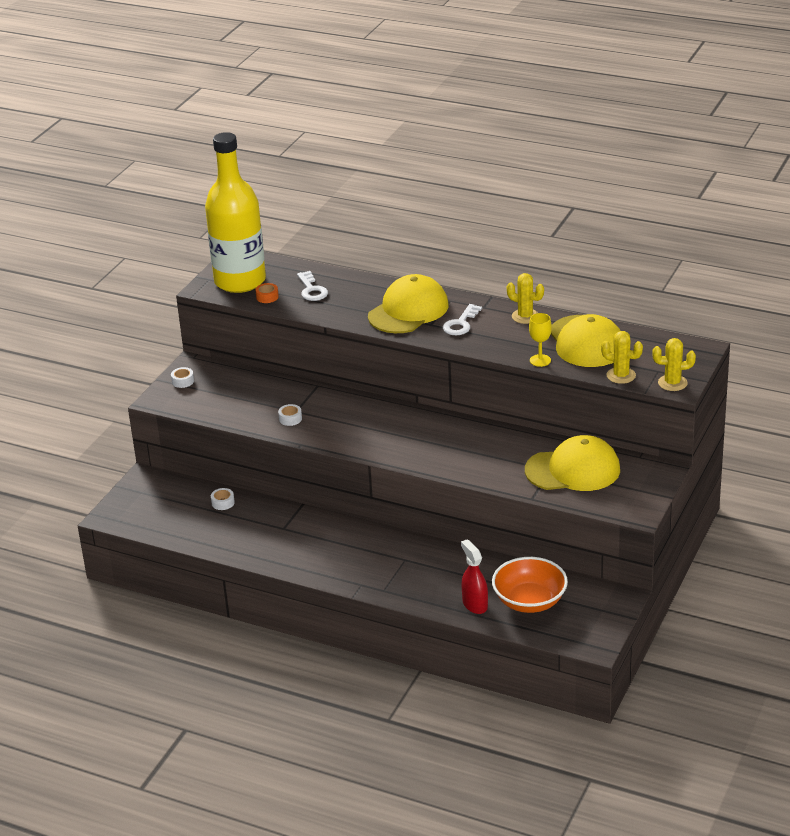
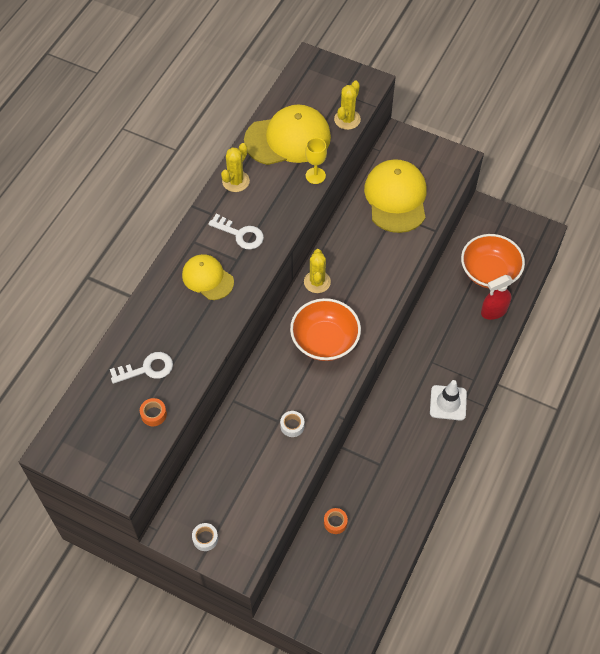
camera: 90 degrees left, 25 degrees up
(223, 503) = (335, 522): white tape -> orange tape
(240, 281) = (112, 444): yellow bottle -> none
(354, 572) = (448, 403): none -> white traffic cone
(385, 432) = (325, 340): none -> orange bowl
(408, 310) = (207, 278): yellow cap -> yellow cap, size x0.59
(672, 383) = (362, 86): yellow cactus -> yellow cactus (317, 282)

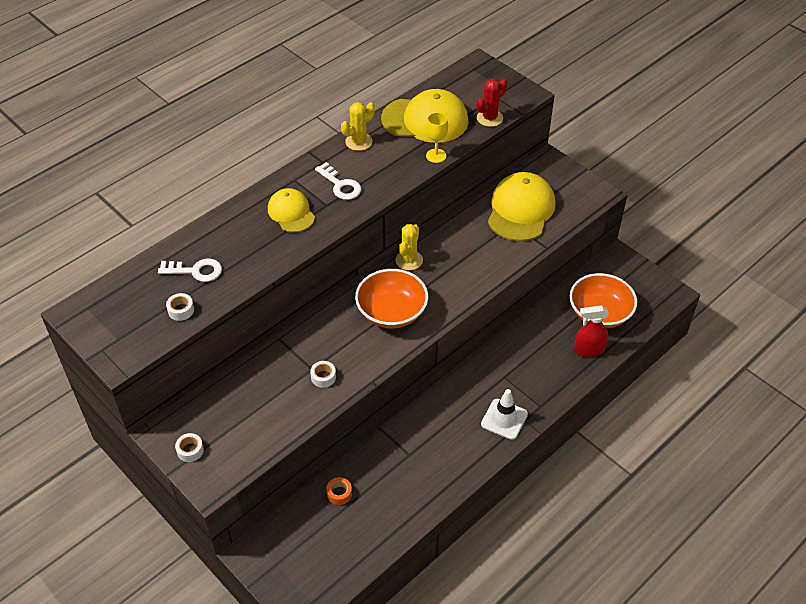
camera: 20 degrees right, 10 degrees down
(153, 414) = (181, 310): orange tape -> white tape
(347, 119) = (489, 118): yellow cactus -> red cactus

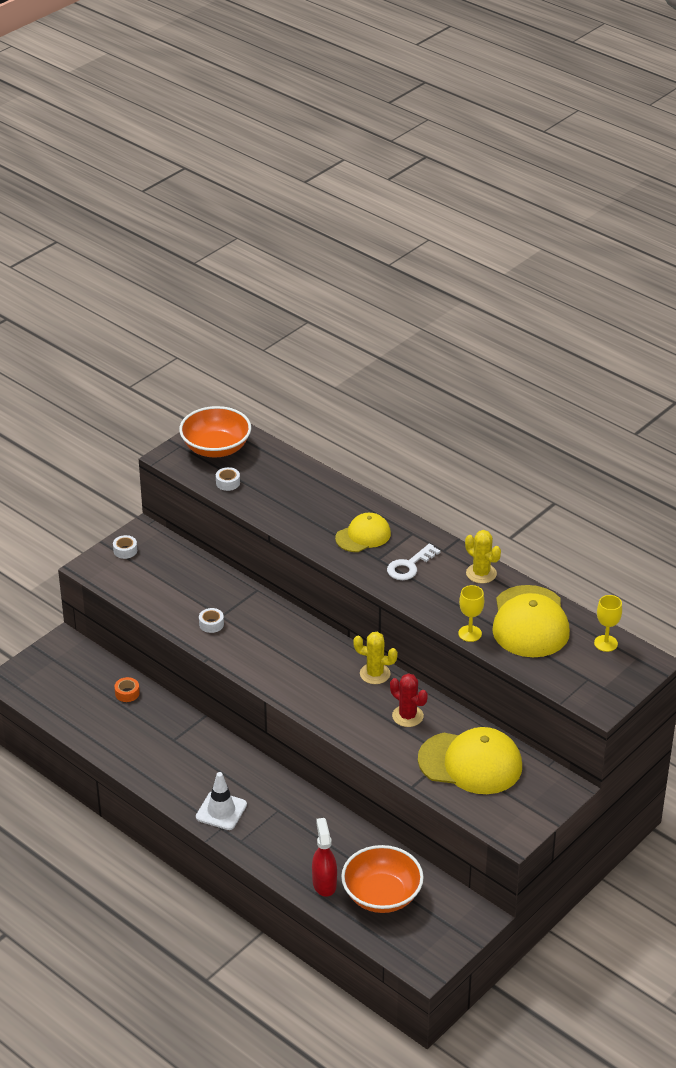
camera: 85 degrees right, 10 degrees down
(196, 271) = (277, 485): white key -> none
(392, 312) = (299, 665): orange bowl -> orange bowl (216, 448)
(455, 82) = (605, 643): none -> yellow goblet
(489, 118) = (545, 675): red cactus -> red cactus (407, 716)

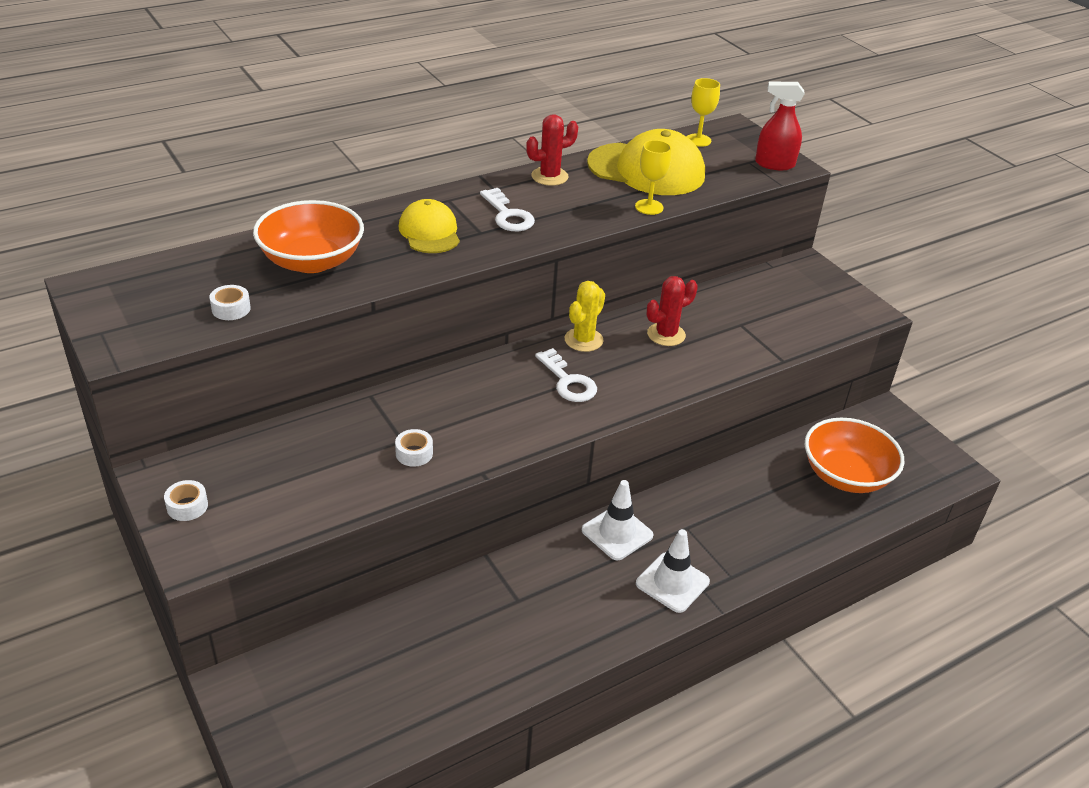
camera: 75 degrees left, 0 degrees up
(127, 693) = (398, 631): orange tape -> none
(216, 448) = (141, 301): orange bowl -> orange bowl (312, 261)
(255, 774) = (617, 533): none -> white traffic cone
(321, 676) = (568, 381): none -> white key
(324, 883) = (820, 518): red spray bottle -> red spray bottle (774, 164)
(470, 763) = (756, 312): yellow cap -> none
(481, 573) = (549, 176): yellow cactus -> red cactus

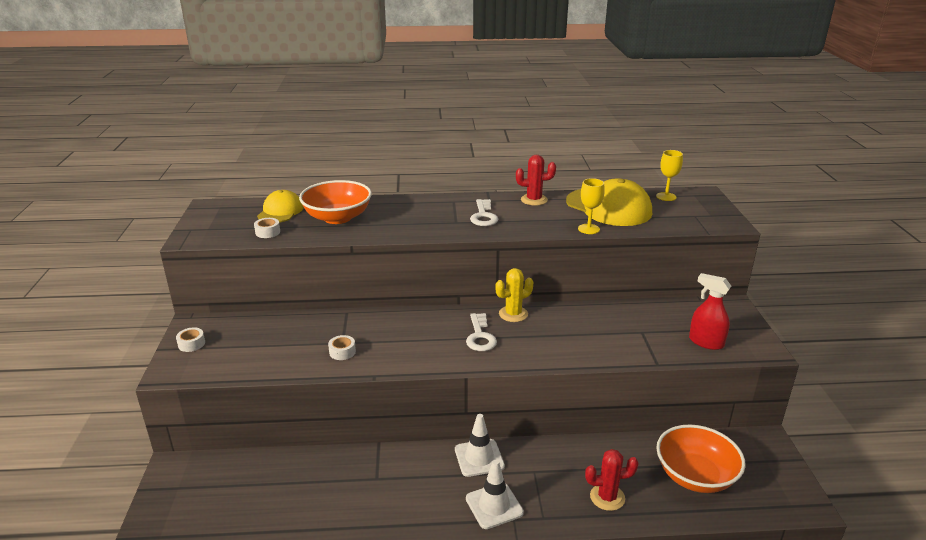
camera: 30 degrees right, 10 degrees down
(429, 232) = (423, 216): yellow cap -> yellow cap (280, 211)
(666, 334) = (577, 325): red cactus -> red cactus (607, 497)
(774, 164) = (715, 220): red spray bottle -> red spray bottle (706, 342)

